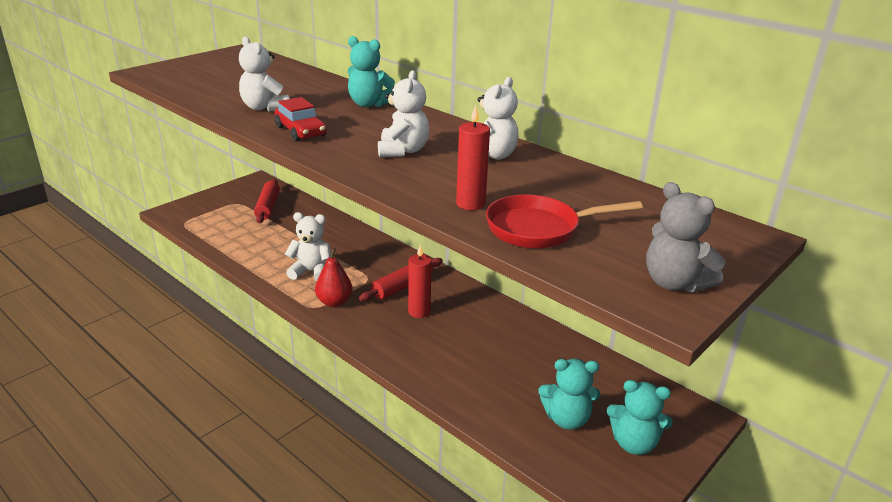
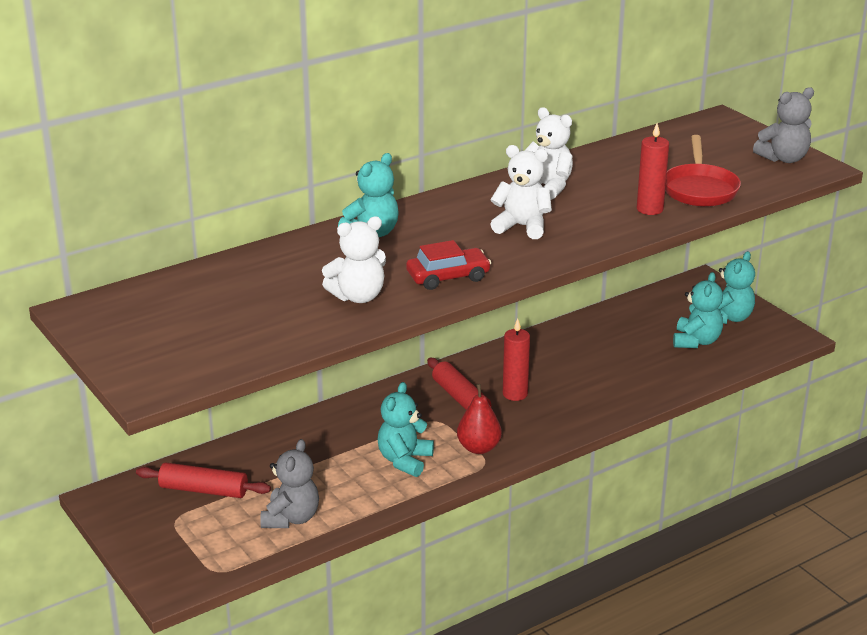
camera: 75 degrees left, 0 degrees up
(238, 238) = (291, 518): none -> grey teddy bear
(311, 271) = (404, 460): white teddy bear -> turquoise teddy bear

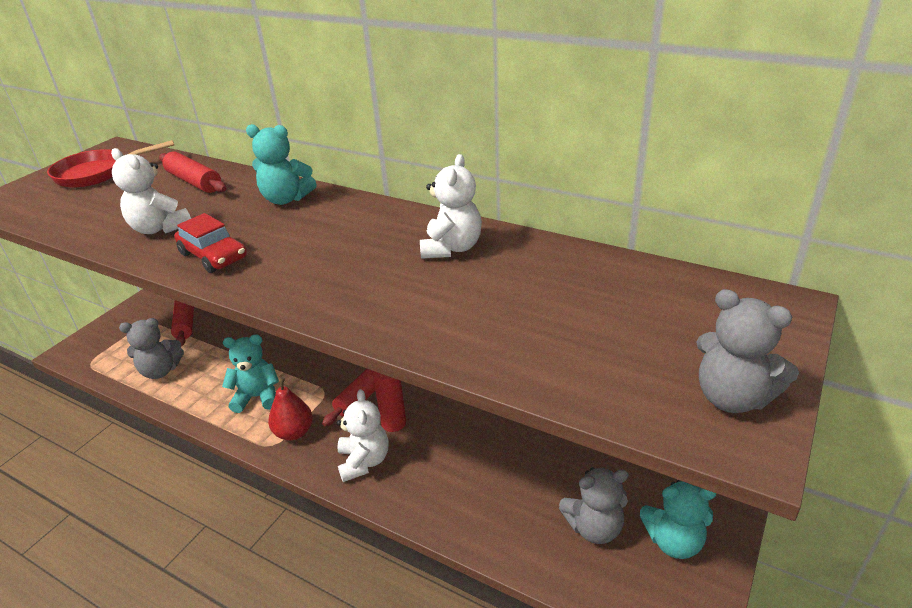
camera: 65 degrees right, 5 degrees up
(263, 270) = (194, 182): none -> red rolling pin
(522, 226) = (346, 261): white teddy bear -> white teddy bear (364, 461)
(649, 209) = (452, 326): red candle -> none
(696, 341) = (594, 527): turquoise teddy bear -> grey teddy bear
(699, 189) = (546, 348): red pan -> red pan (97, 173)

